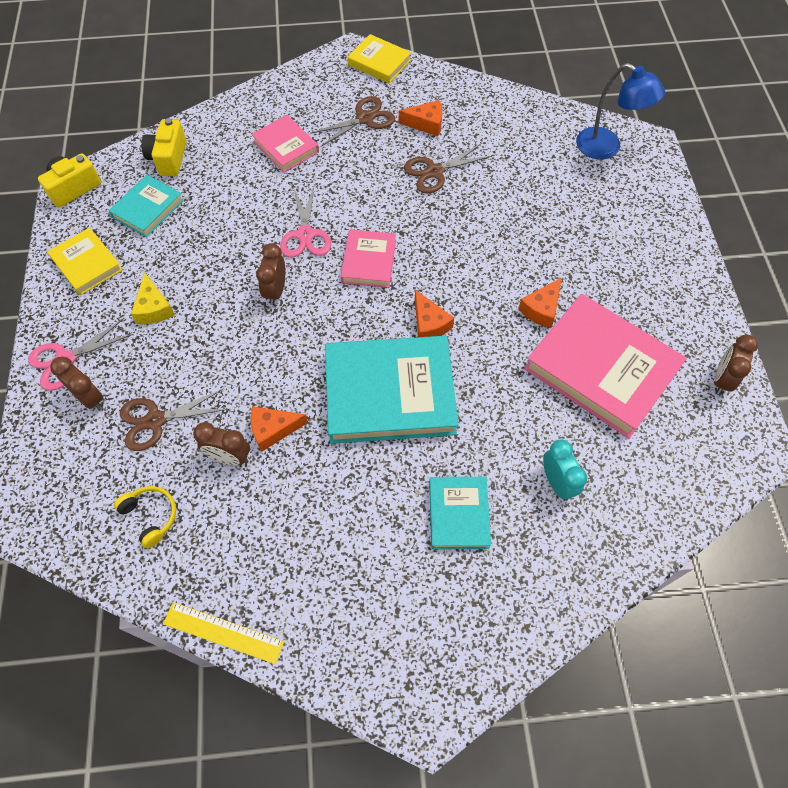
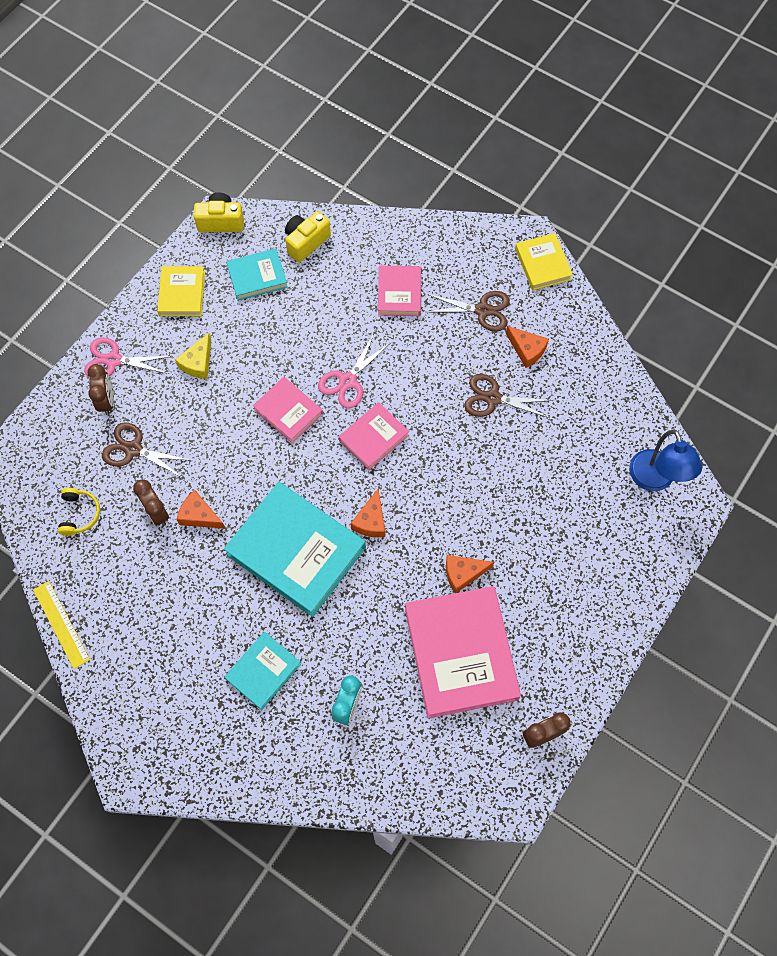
camera: 40 degrees right, 5 degrees up
(275, 291) = (288, 411): brown clock -> pink book

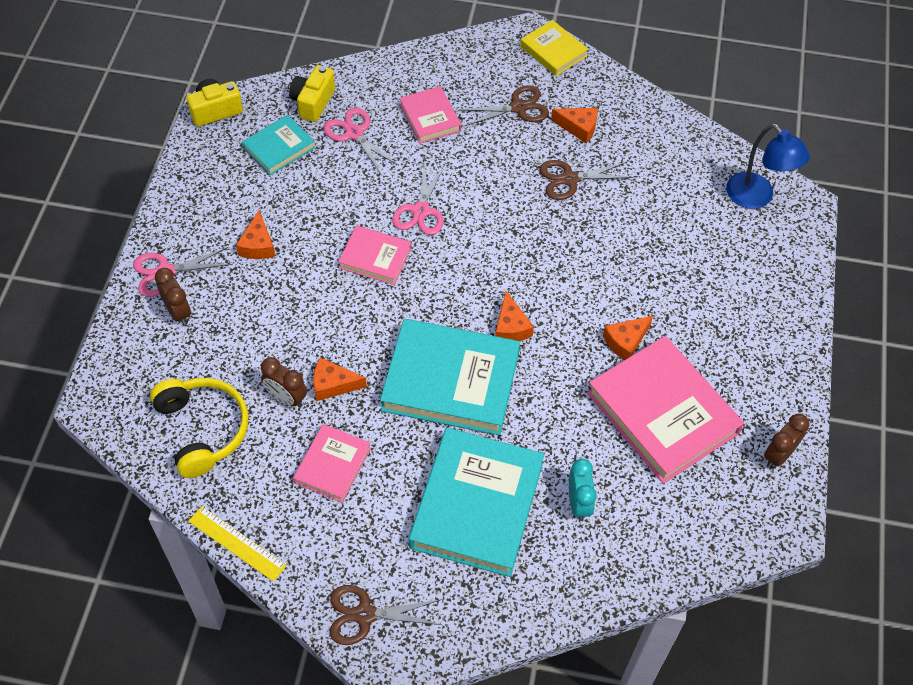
camera: 25 degrees left, 10 degrees down
(79, 514) = (203, 429): yellow headphones -> yellow headphones, size x1.86
(133, 449) = (230, 348): brown scissors -> brown scissors (364, 615)
(182, 293) = (208, 187): yellow book -> none
(198, 363) = (258, 245): yellow cheese -> orange cheese
(263, 671) = (476, 505): turquoise book -> turquoise book, size x1.90
(327, 285) = (354, 133): none -> pink scissors
(373, 437) = (473, 252): pink book -> pink book (332, 465)

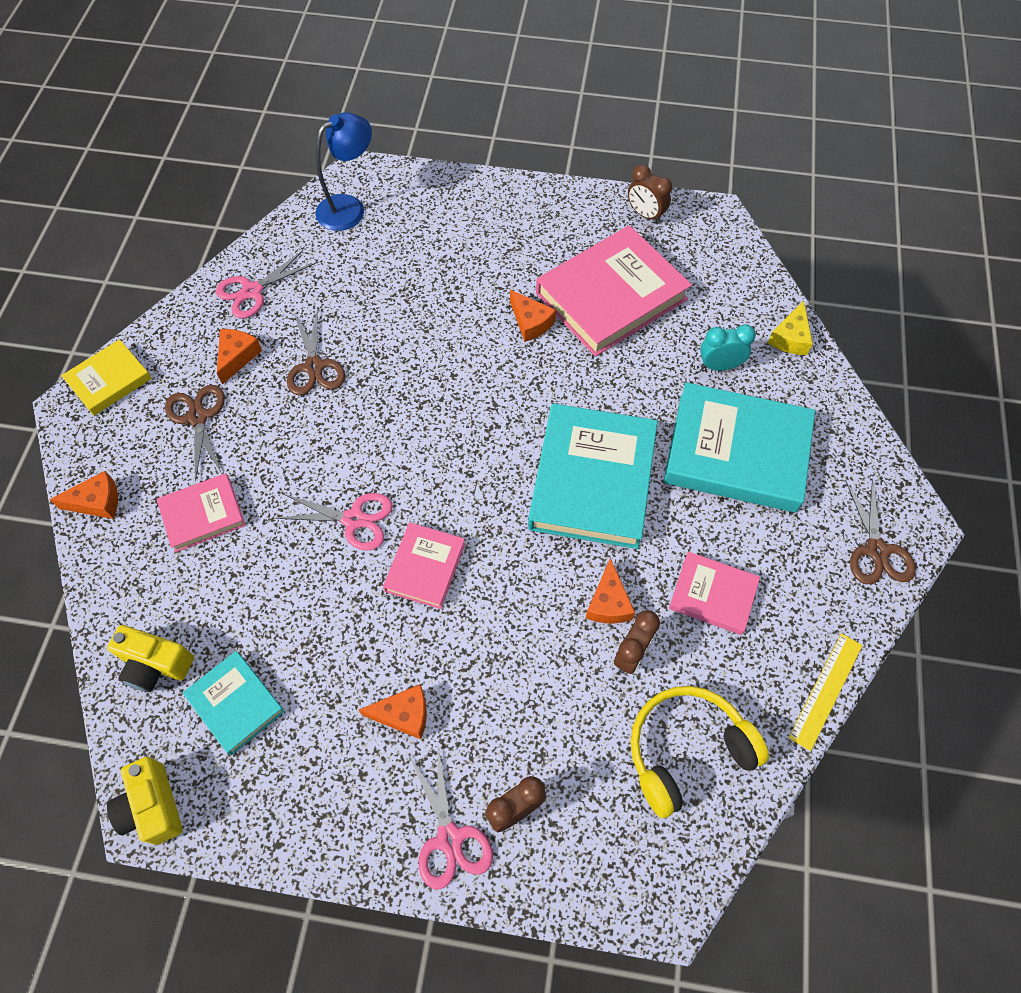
camera: 90 degrees left, 5 degrees up
(354, 133) = (219, 605): pink scissors -> pink scissors (252, 291)
(511, 327) = (518, 423): orange cheese -> orange cheese (97, 502)
(617, 578) = (790, 338): none -> yellow cheese

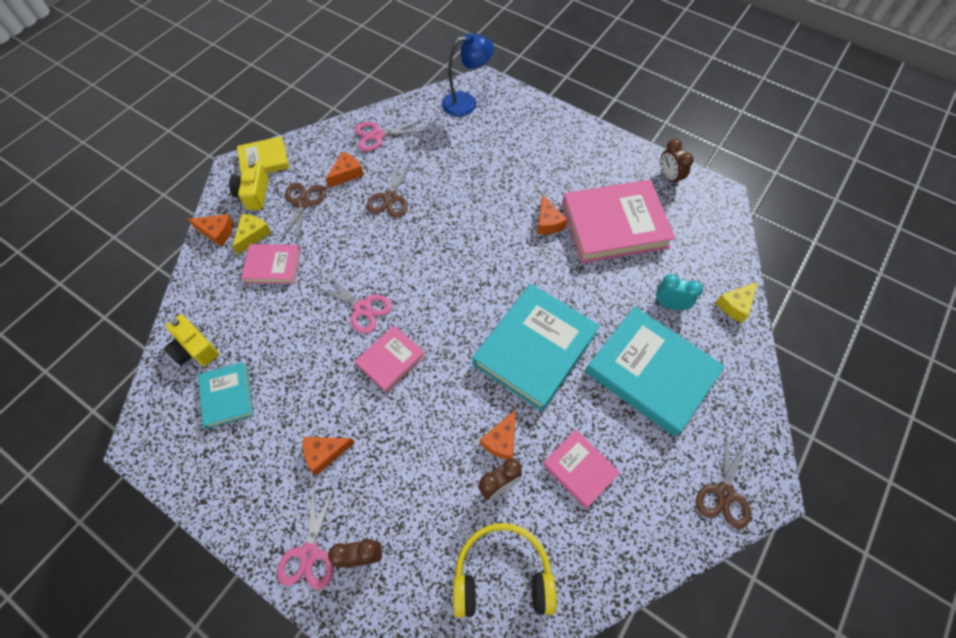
camera: 25 degrees right, 0 degrees up
(151, 486) = (253, 235): none -> yellow cheese
(153, 807) = (145, 439): yellow camera -> yellow camera (254, 194)
(403, 714) = (325, 453): orange cheese -> orange cheese turned 135 degrees clockwise
(826, 690) = (630, 581): yellow ruler -> none

